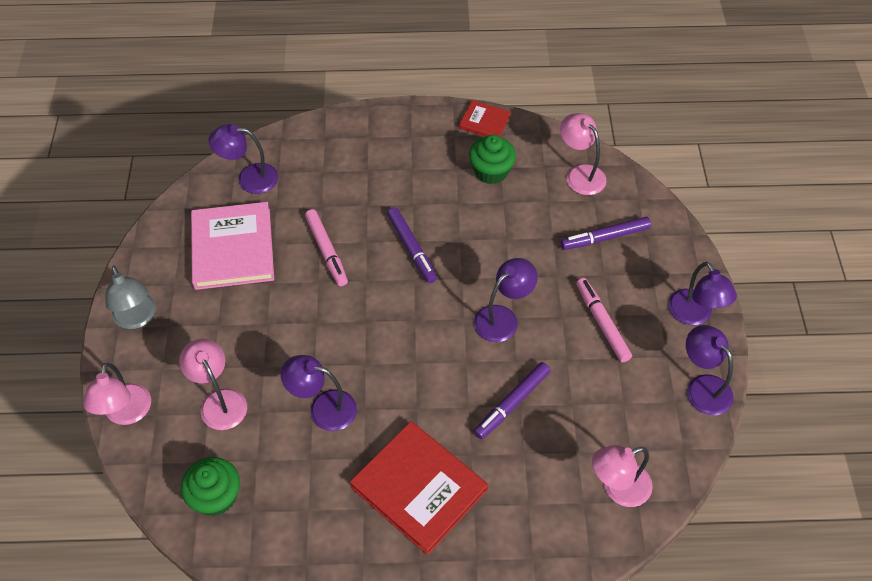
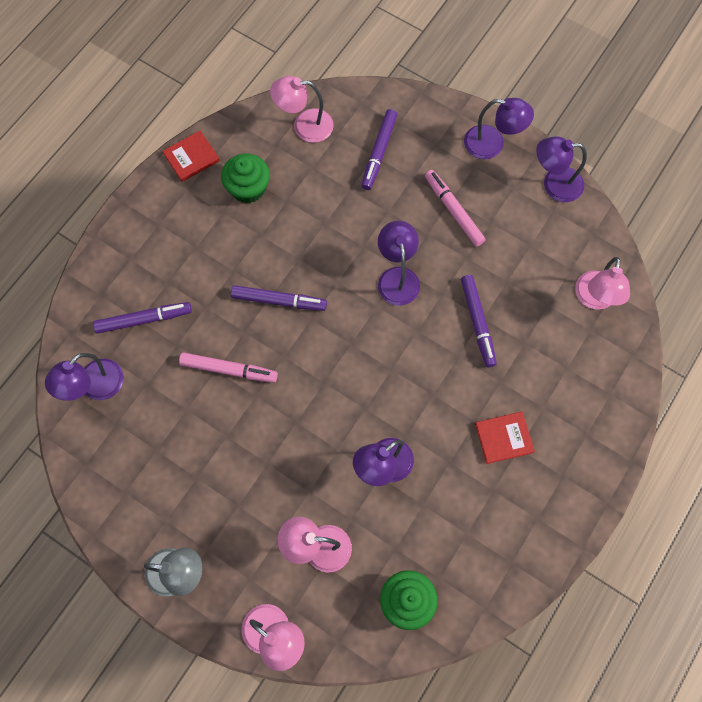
camera: 55 degrees left, 15 degrees up
(233, 248) = (164, 447): pink book -> none
(326, 174) = (144, 319): none -> purple marker
(419, 489) = (503, 438): red book -> red book, size x0.51
(602, 323) = (453, 211): pink marker -> pink marker turned 45 degrees clockwise

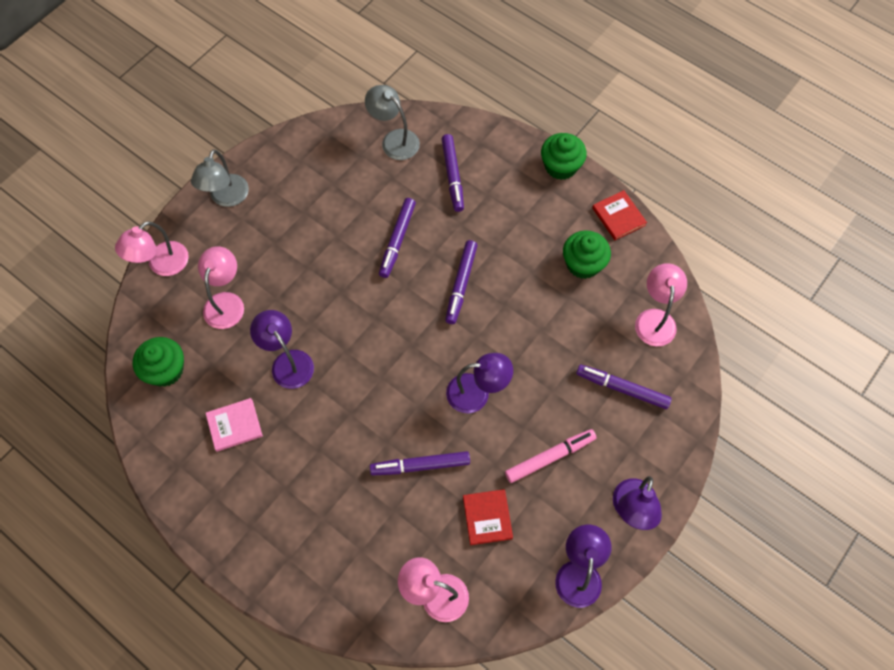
camera: 95 degrees right, 5 degrees down
(95, 387) = (394, 140): purple lamp -> grey lamp
(131, 212) = (561, 166): none -> green cupcake
(229, 370) = (397, 240): pink marker -> purple marker
(460, 511) = (234, 425): none -> pink book
(503, 438) = (297, 475): red book -> red book (487, 517)

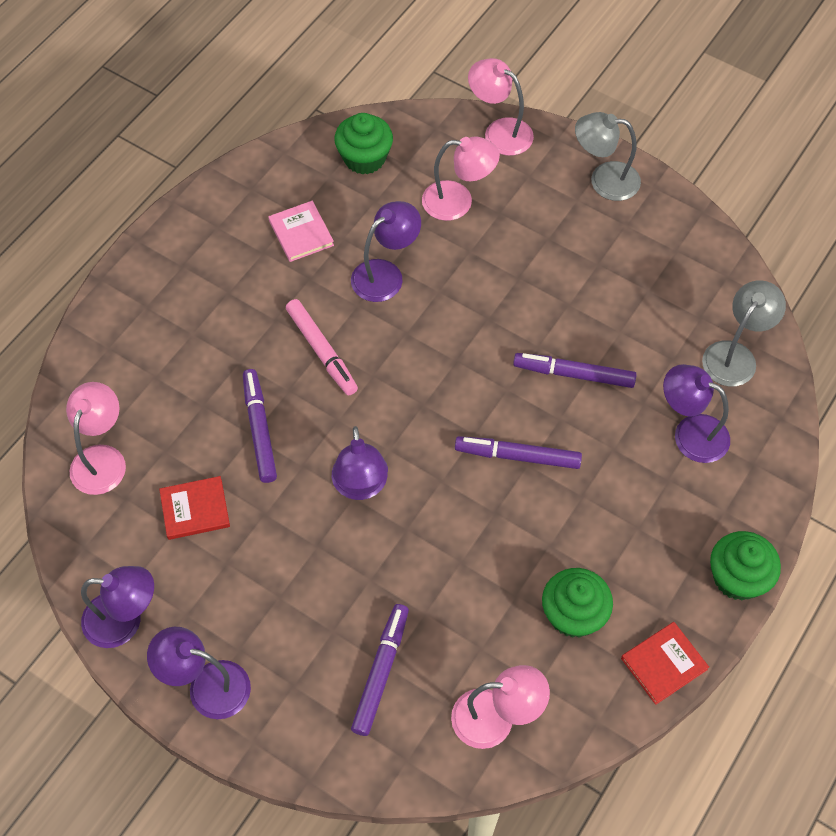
camera: 85 degrees right, 5 degrees down
(453, 176) = (690, 433): purple marker -> purple lamp
(550, 457) = (276, 580): pink marker -> pink marker (322, 351)

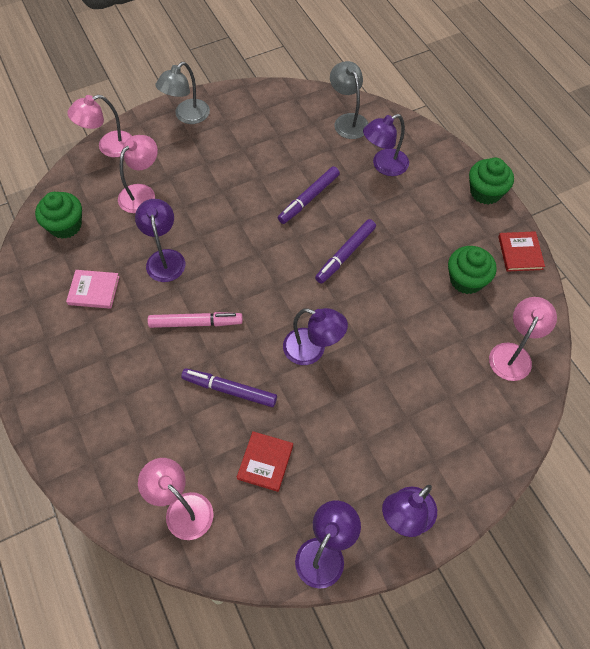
camera: 60 degrees left, 0 degrees up
(381, 672) = (450, 403): purple marker -> none

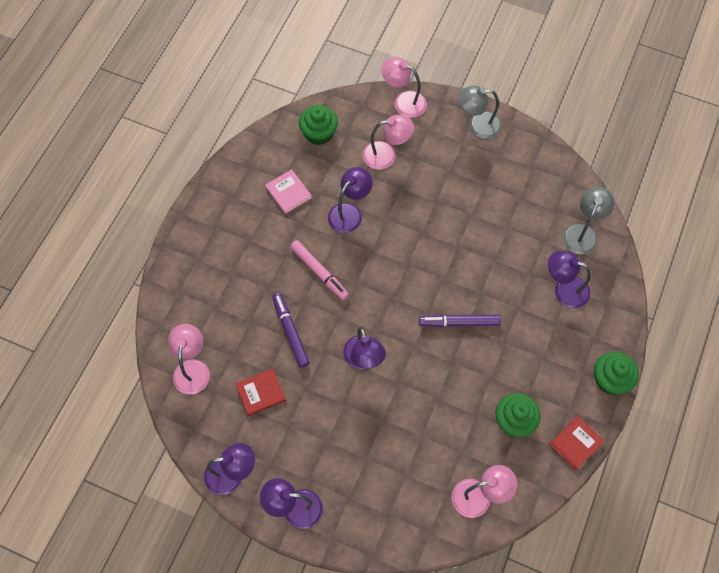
camera: 50 degrees right, 5 degrees up
(309, 198) = (484, 262): purple marker -> none

